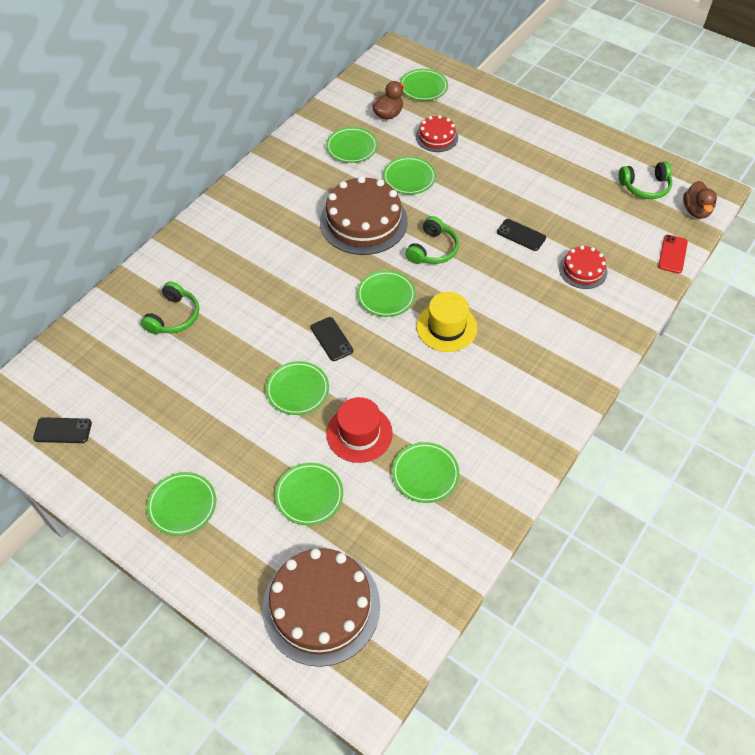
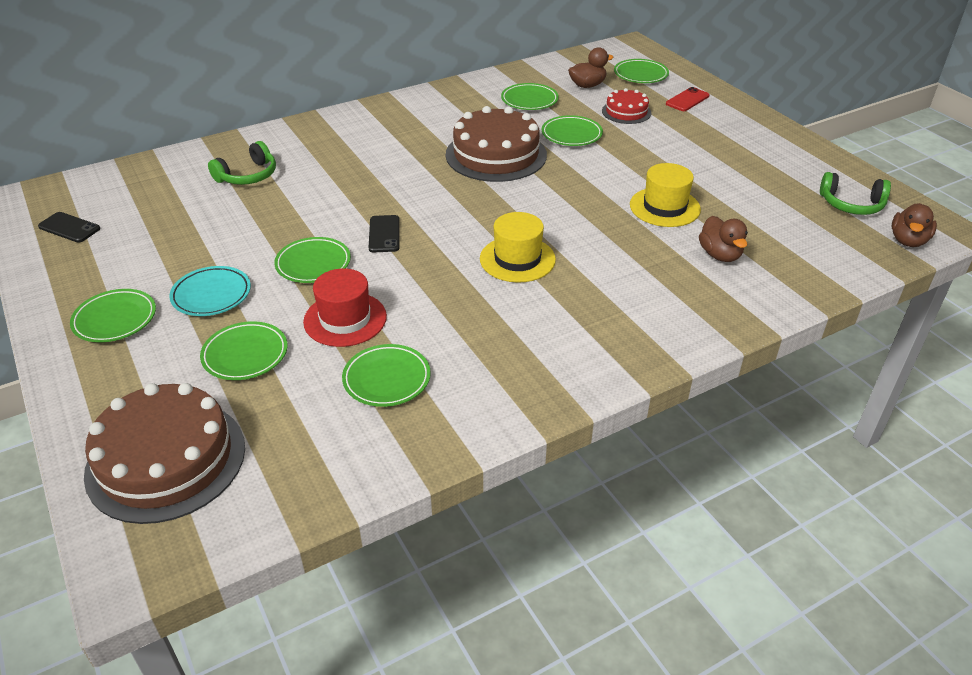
camera: 25 degrees right, 15 degrees down
(240, 451) = (211, 295): none -> turquoise plate
(386, 296) = (471, 216): green plate -> none
(433, 250) = (553, 194): green headphones -> none
(521, 235) = (664, 207): black phone -> yellow hat
(583, 270) = (720, 255): red cake -> brown duck
(672, 254) = (850, 271): red phone -> red phone (687, 100)

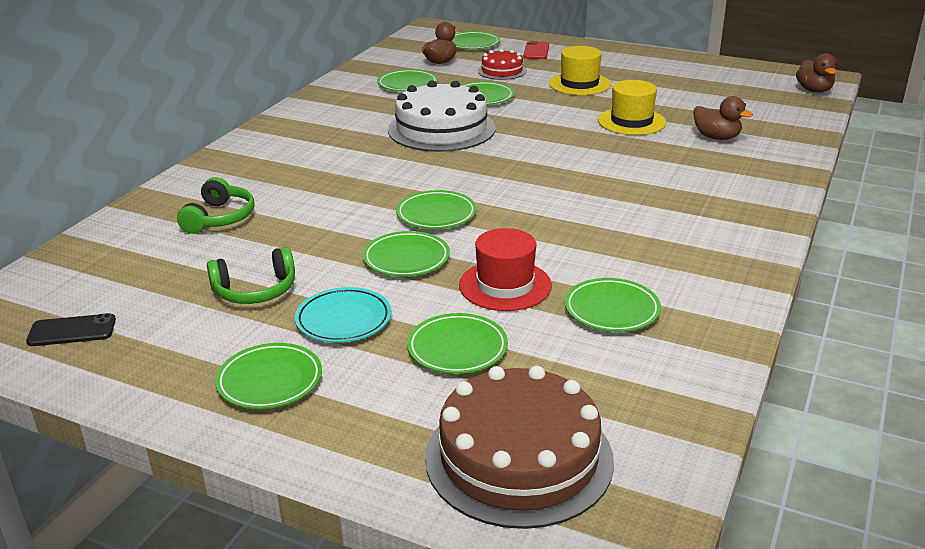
camera: 35 degrees left, 10 degrees down
(384, 234) = (436, 214): black phone -> green plate
(496, 155) = (441, 129): brown cake -> white cake
(517, 259) = (578, 191): yellow hat -> yellow hat (579, 84)
(851, 204) = (749, 81): green headphones -> green headphones (255, 290)

